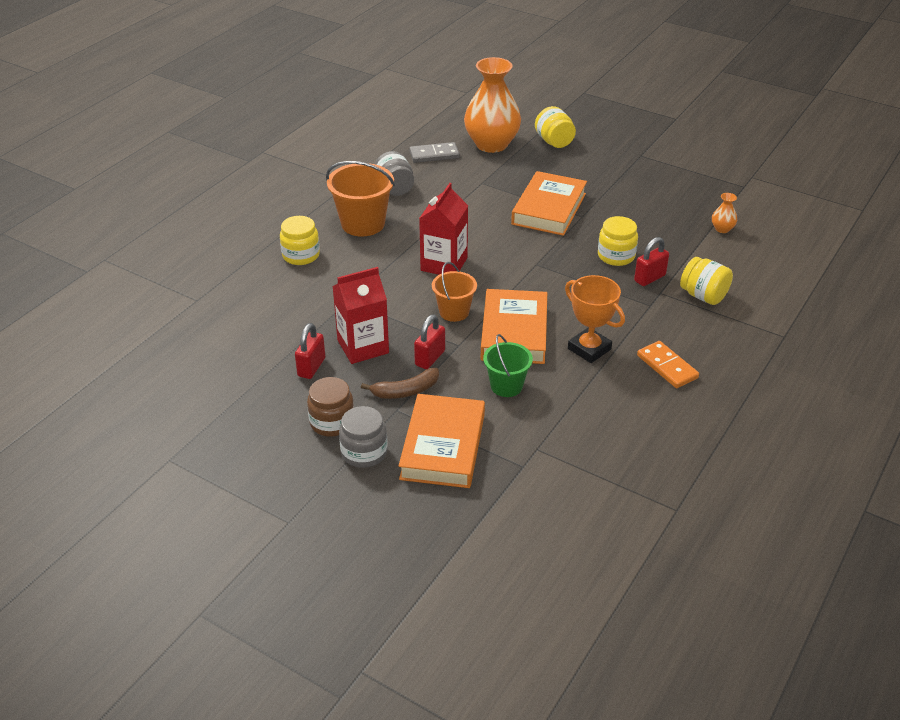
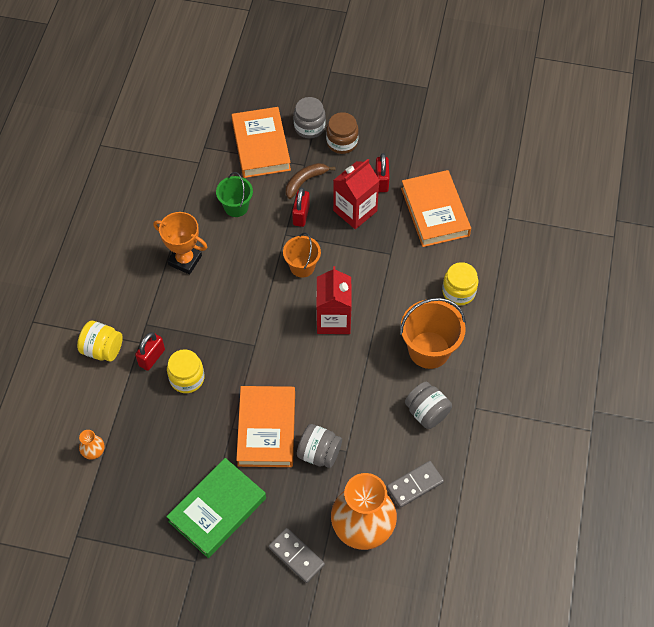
camera: 160 degrees right, 20 degrees up
(507, 186) = (319, 453): none -> grey jar
(514, 332) = (247, 260): orange book -> orange book (435, 212)
(554, 142) = (296, 556): yellow jar -> grey domino
(612, 175) = (217, 510): none -> green book
(667, 367) = (122, 260): orange domino -> none

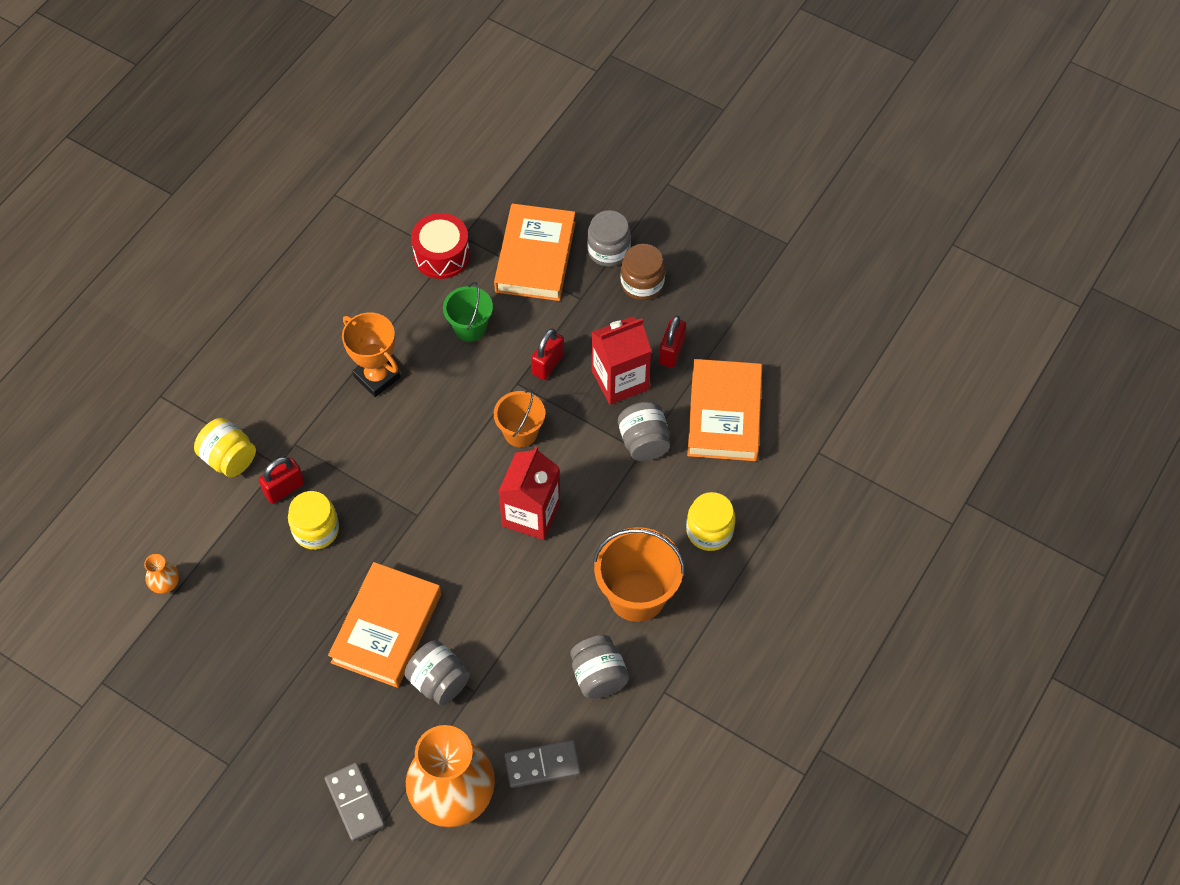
camera: 20 degrees right, 0 degrees up
(195, 164) = (442, 255): none -> red drum
(217, 510) = (283, 709): green book -> none
(305, 181) = (572, 321): brown banana -> none
(389, 247) = (644, 442): none -> grey jar

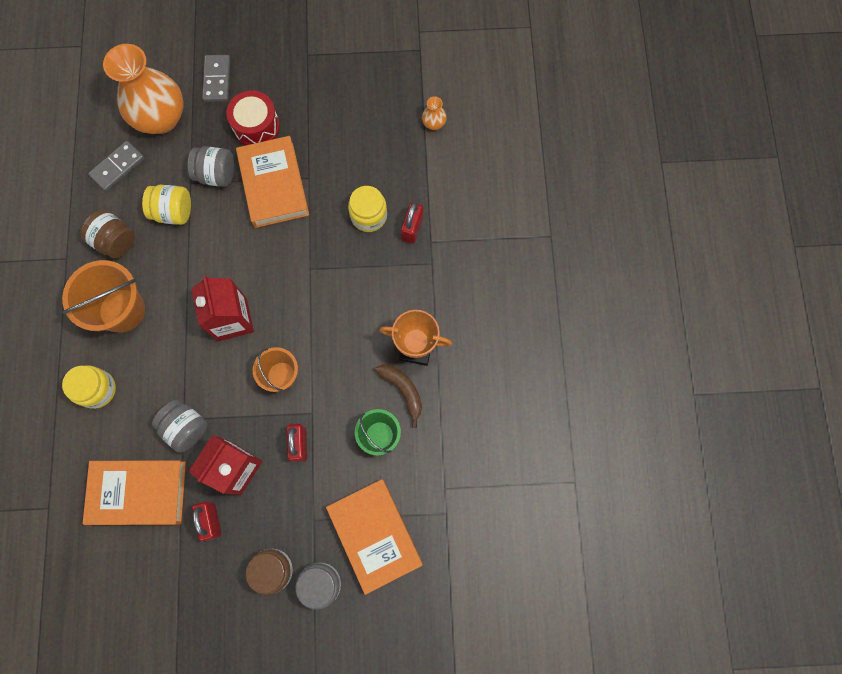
camera: 145 degrees right, 15 degrees up
(229, 458) = (466, 224): yellow jar -> yellow jar (173, 212)
(355, 803) = (217, 80): grey domino -> grey domino turned 60 degrees clockwise
(418, 350) = (403, 390): none -> brown banana
(442, 255) = (448, 484): red drum -> red drum (256, 126)
(598, 676) = (115, 241): grey jar -> brown jar
(724, 414) = (138, 492): orange book -> orange book turned 60 degrees counterclockwise

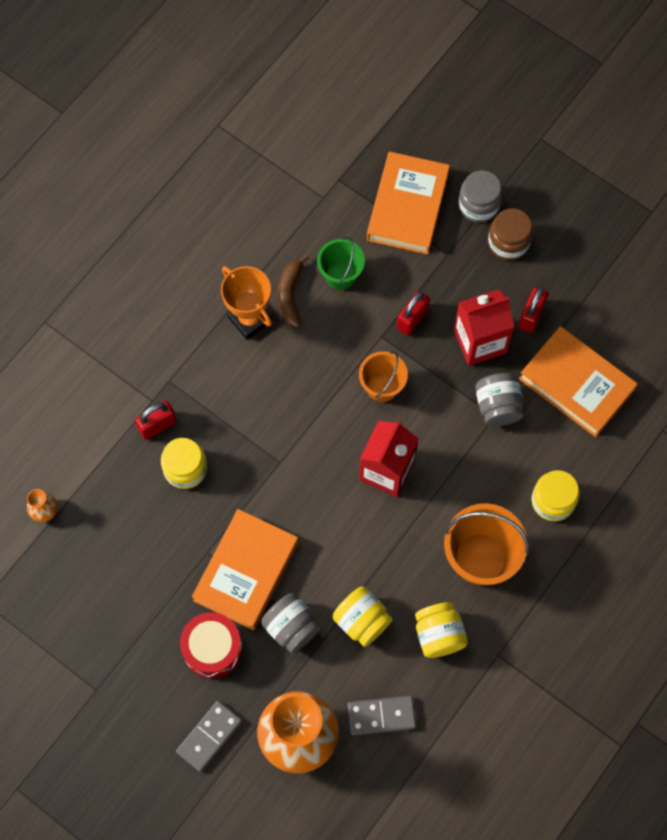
camera: 140 degrees left, 5 degrees down
(115, 241) = (439, 635): brown jar -> yellow jar

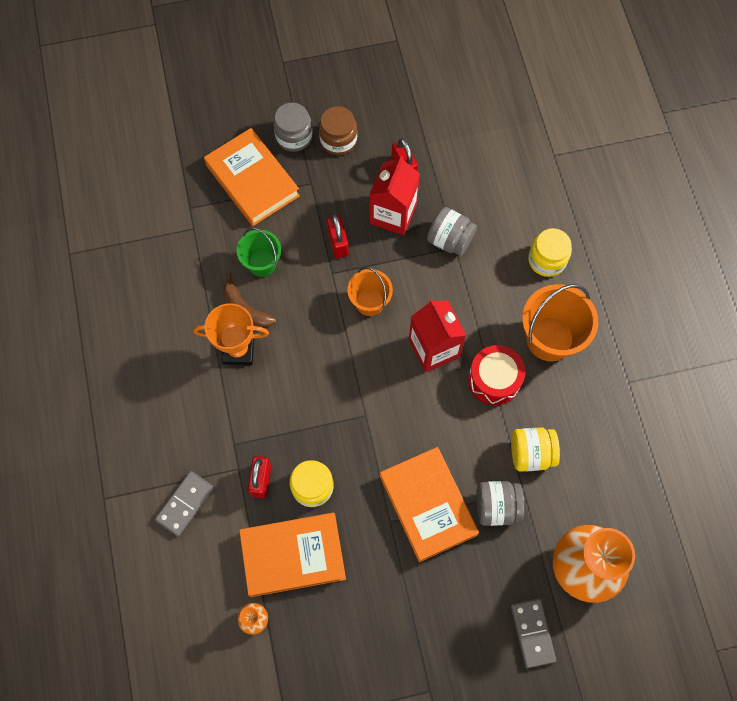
camera: 50 degrees left, 0 degrees up
(212, 648) = (467, 577): red drum -> red drum (494, 380)
(381, 715) = (611, 495): grey domino -> grey domino (185, 504)
(439, 635) = (583, 409): yellow jar -> none
(576, 384) = (477, 180): orange book -> orange book (293, 555)

